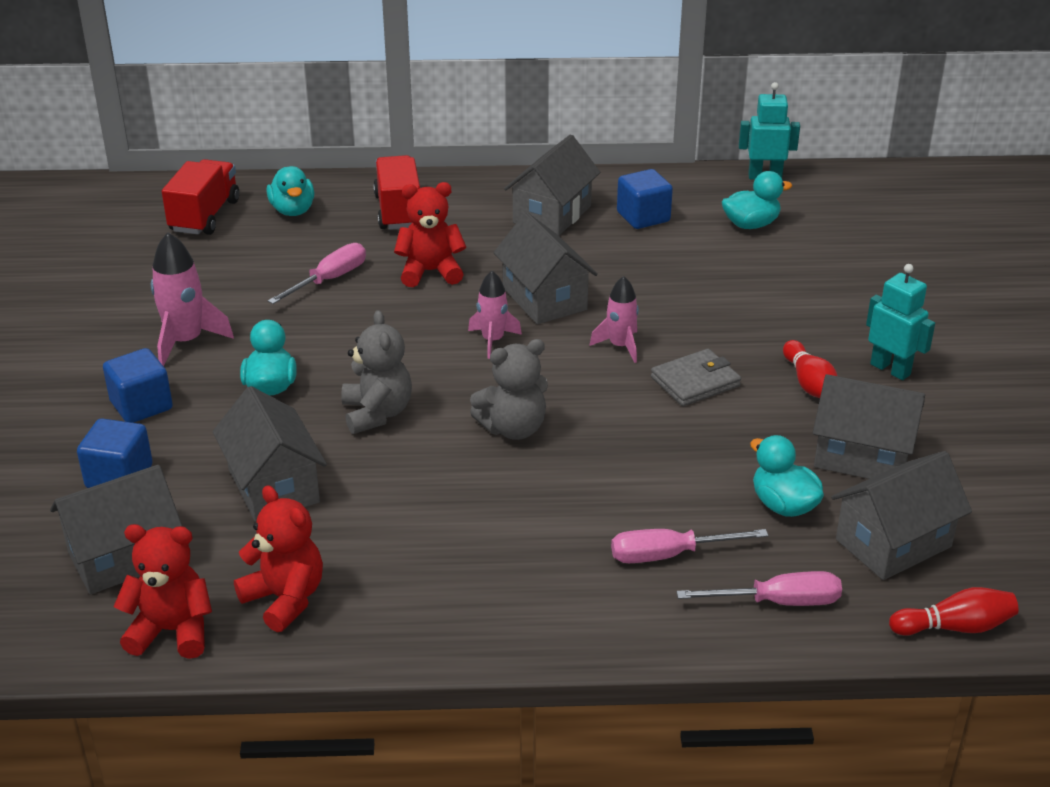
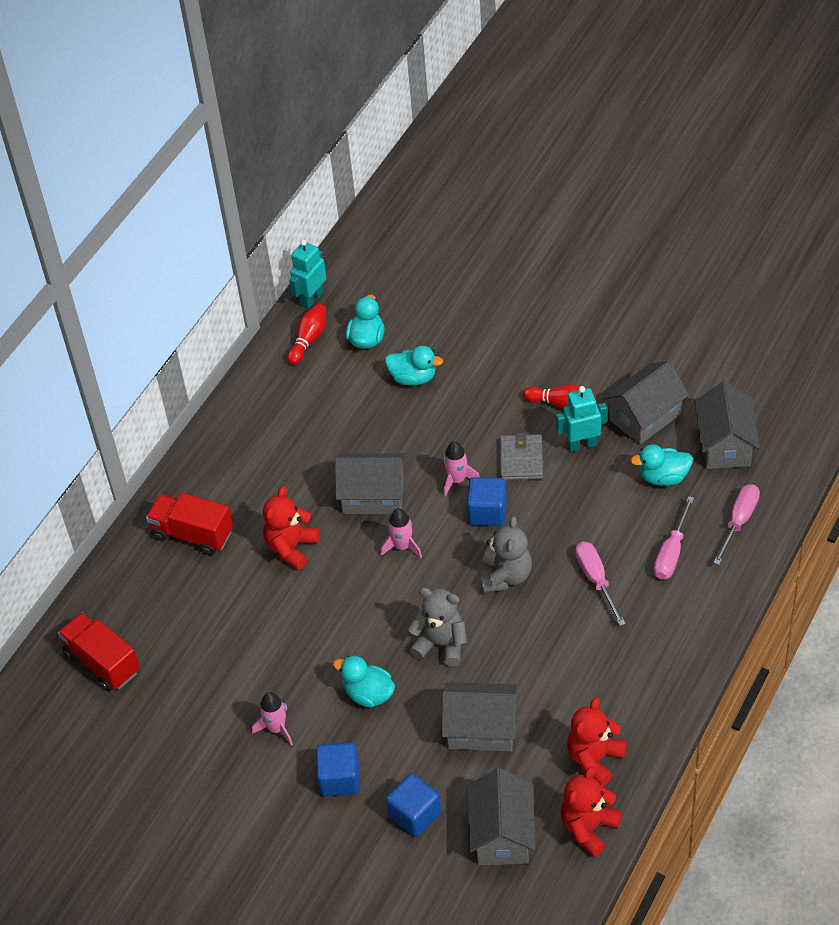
camera: 55 degrees left, 15 degrees up
(186, 342) = (276, 728): pink rocket -> pink rocket, size x0.65
(285, 599) = (595, 759): red teddy bear -> red teddy bear turned 45 degrees counterclockwise
(293, 210) = (139, 601): turquoise duck -> turquoise duck (413, 378)
(329, 280) = (257, 612): pink screwdriver -> pink screwdriver (596, 580)
(552, 214) = (268, 443): grey house -> none
(643, 217) = (312, 393): blue cube -> blue cube (487, 512)
(890, 369) = (574, 357): turquoise robot -> turquoise robot (582, 444)
(954, 627) = (802, 455): red bowling pin -> red bowling pin (309, 339)

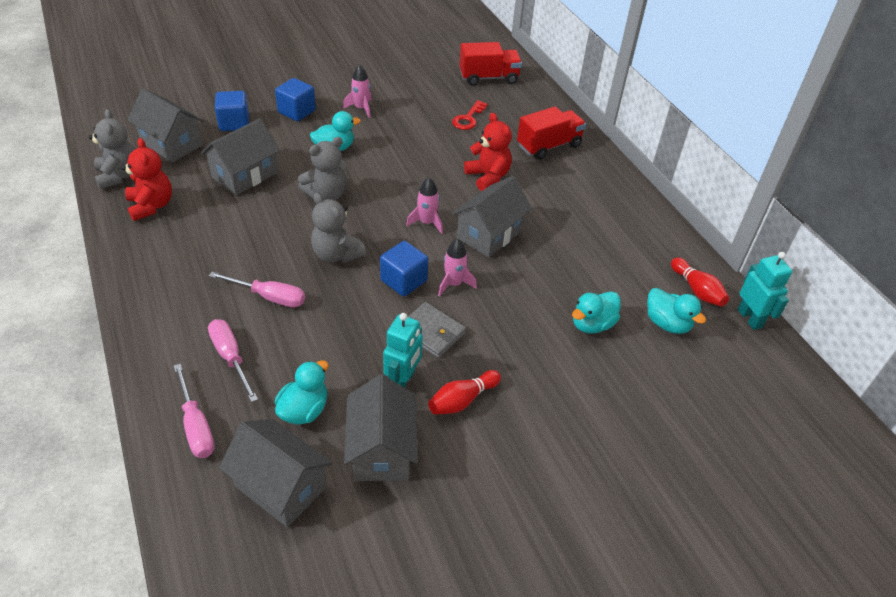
camera: 120 degrees right, 5 degrees down
(205, 626) = (468, 118): none -> red key
(588, 827) = (119, 176): red teddy bear -> grey teddy bear

